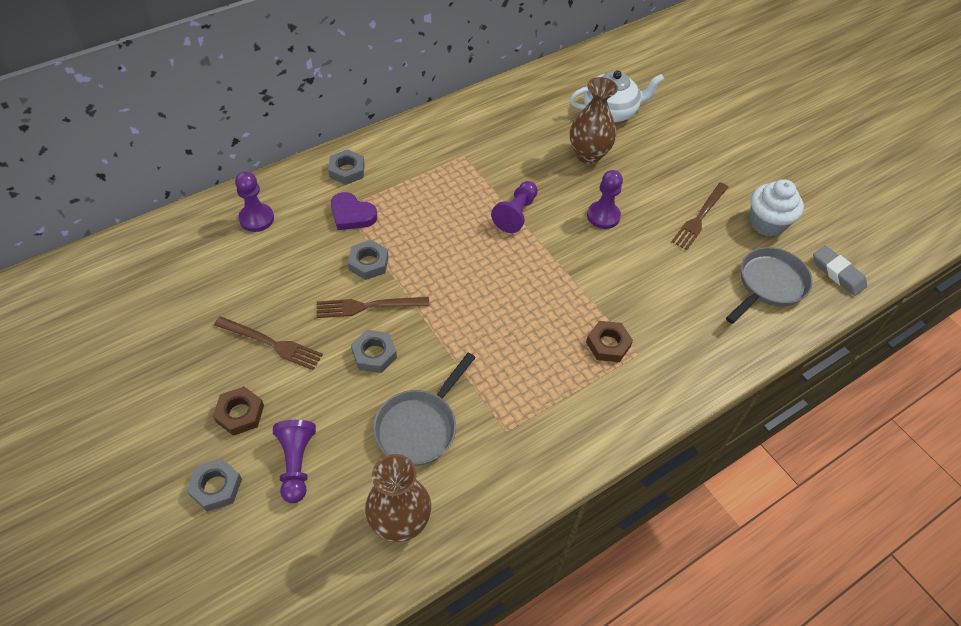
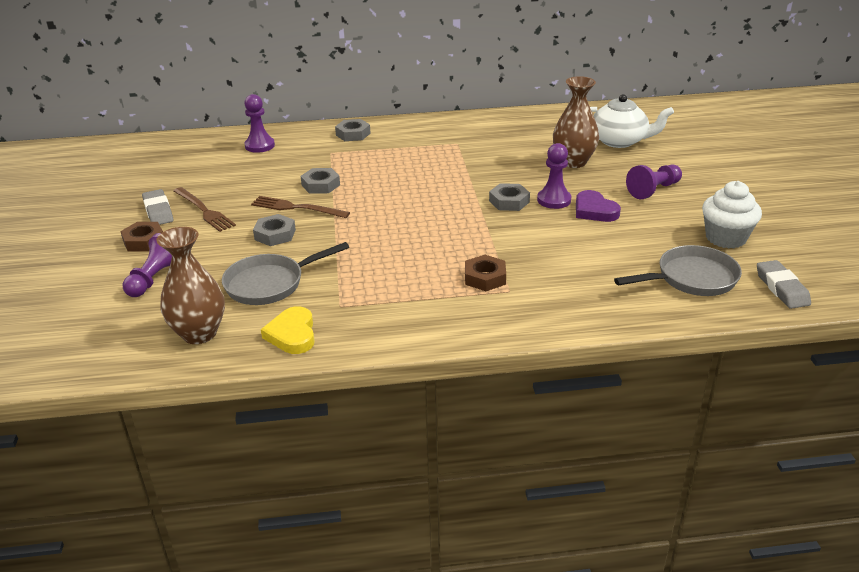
camera: 30 degrees right, 20 degrees down
(216, 487) = (87, 274): grey nut -> grey nut (509, 201)
(220, 362) = (158, 211): none -> grey eraser
(352, 214) = (333, 157): purple heart -> purple heart (594, 210)
(488, 486) = (292, 334): none -> yellow heart
(516, 214) = (472, 183): purple pawn -> purple pawn (653, 190)
(699, 218) = (653, 220): brown fork -> none

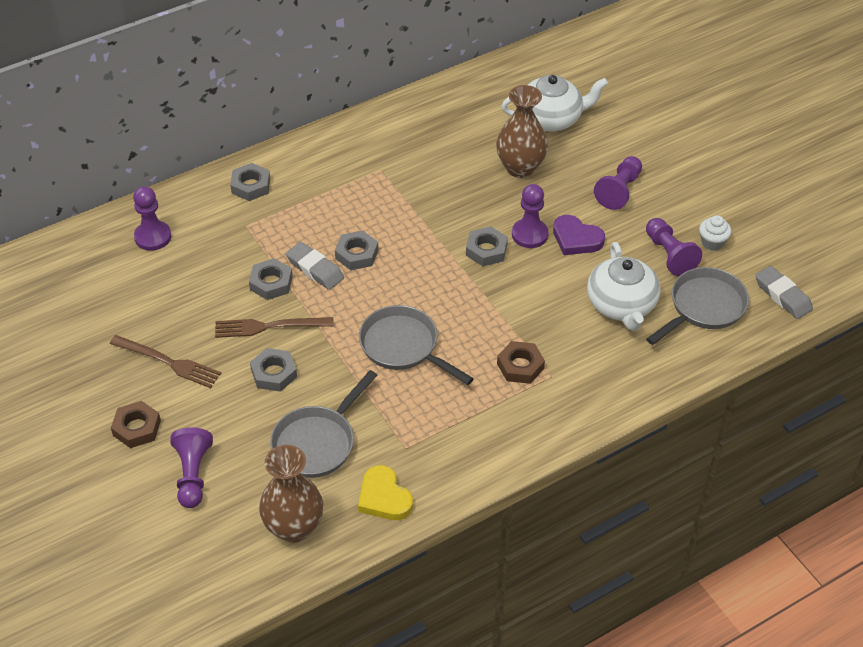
camera: 25 degrees left, 15 degrees up
(158, 211) = (116, 379): grey eraser -> grey eraser (315, 269)
(392, 242) = (403, 346): none -> grey pan
(400, 183) = (357, 254): none -> grey nut
(609, 259) = (621, 305): none -> white teapot
(677, 237) = (669, 255): none -> purple pawn
(725, 238) = (712, 242): white cupcake -> white cupcake, size x0.57

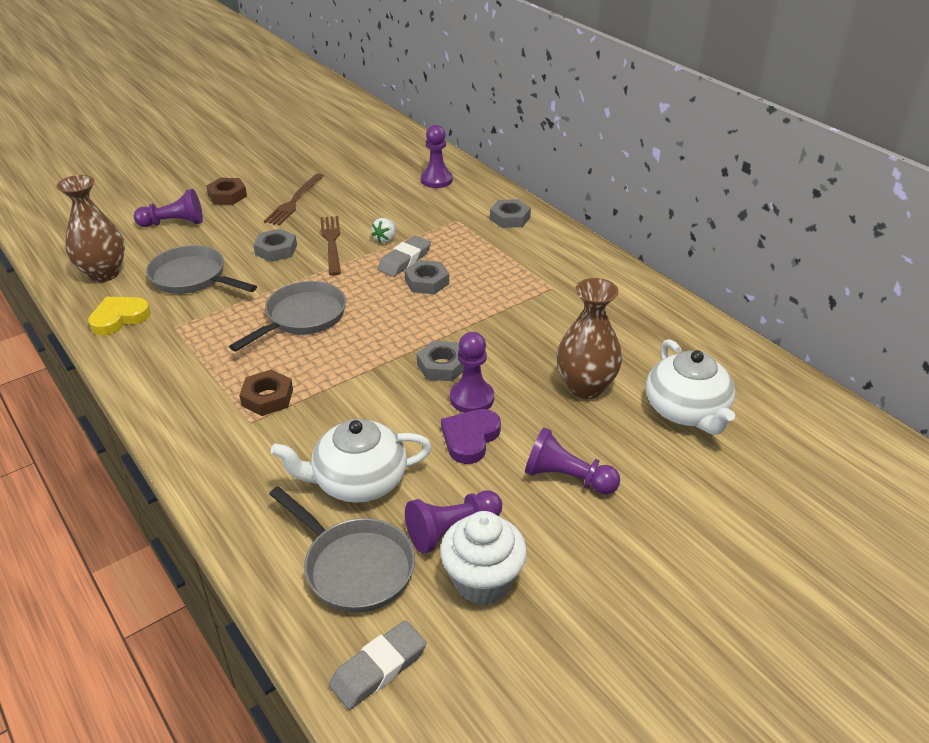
camera: 85 degrees right, 10 degrees down
(271, 283) = (385, 239): grey nut -> white strawberry
(712, 242) = (482, 580): white cupcake -> white cupcake, size x1.77

